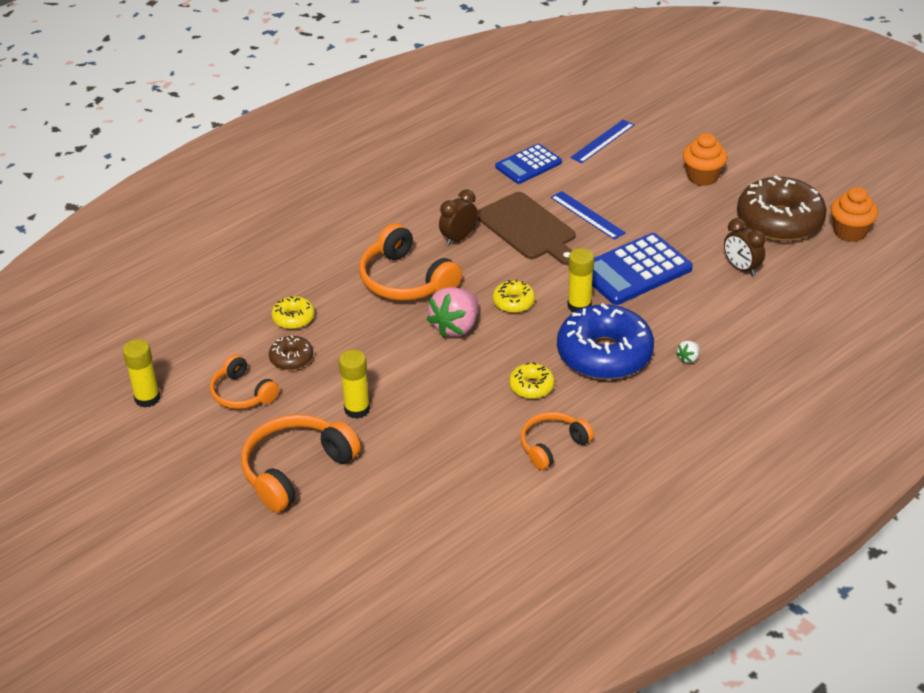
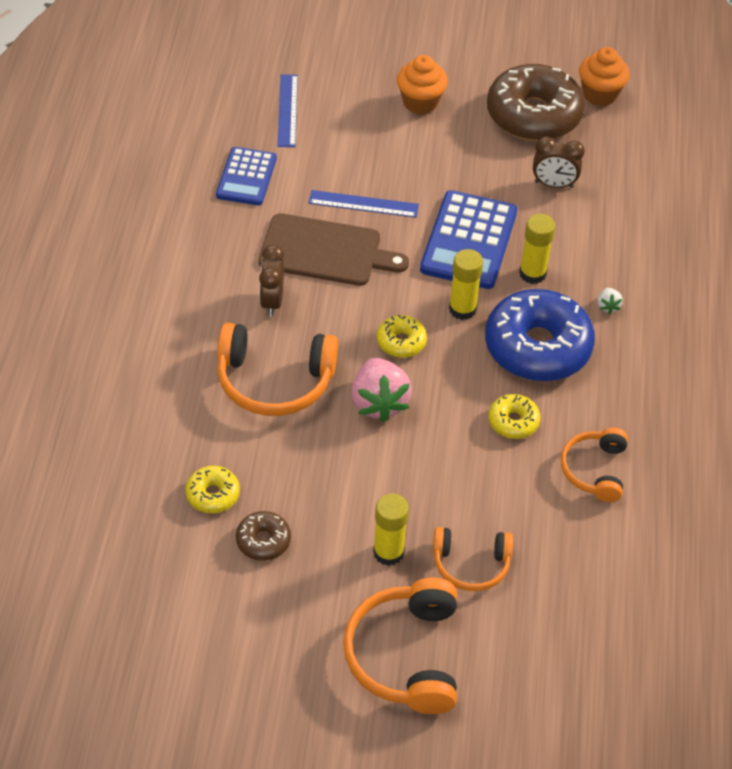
camera: 45 degrees left, 10 degrees up
(147, 398) = (169, 686): yellow glue stick -> yellow glue stick (532, 274)
(242, 393) = (259, 612): orange headphones -> orange headphones (471, 565)

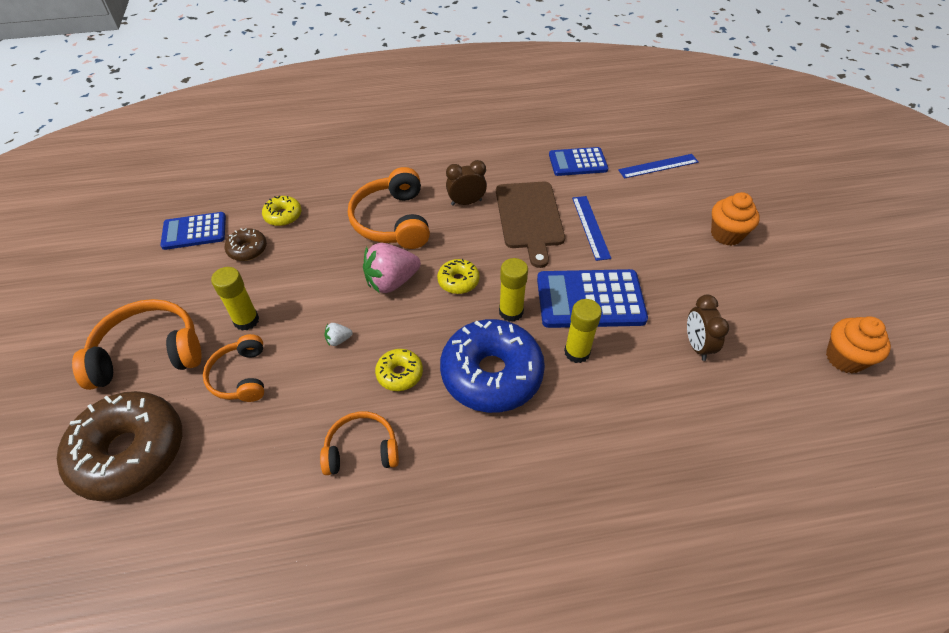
camera: 75 degrees right, 0 degrees up
(201, 600) = (194, 231): none -> blue calculator
(533, 115) = (773, 312): brown donut -> brown donut (130, 452)
(608, 306) = (567, 421): white strawberry -> white strawberry (338, 340)

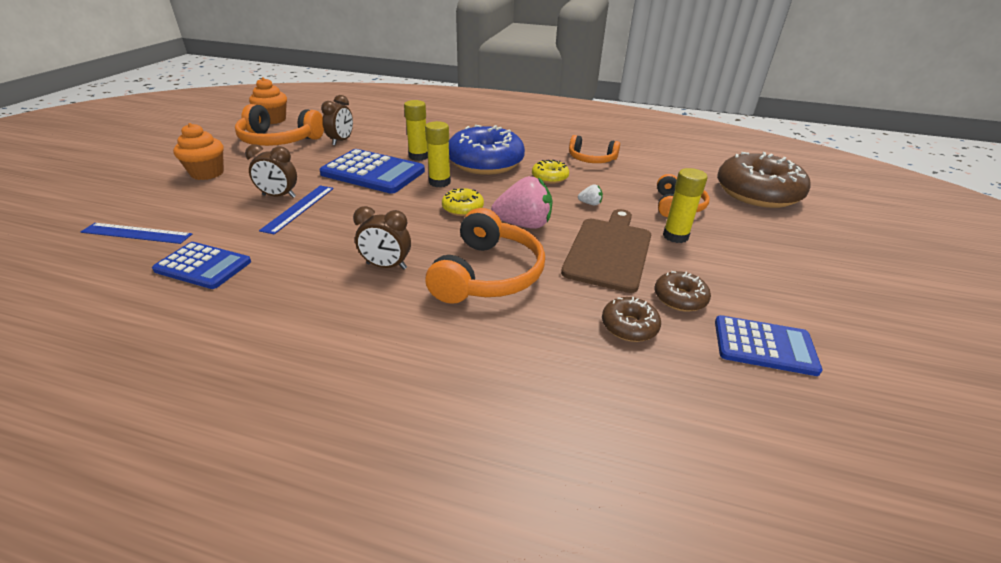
camera: 155 degrees left, 15 degrees down
(149, 353) = (770, 239): orange headphones -> orange headphones (279, 140)
(283, 216) = (629, 326): yellow donut -> brown donut
(530, 218) = (341, 231): brown cutting board -> brown cutting board (609, 251)
(625, 233) = (279, 196): none -> brown clock

